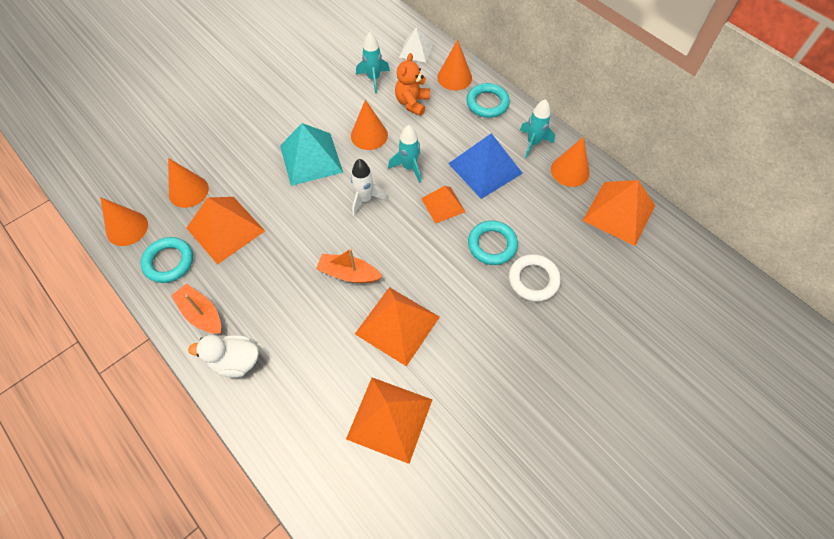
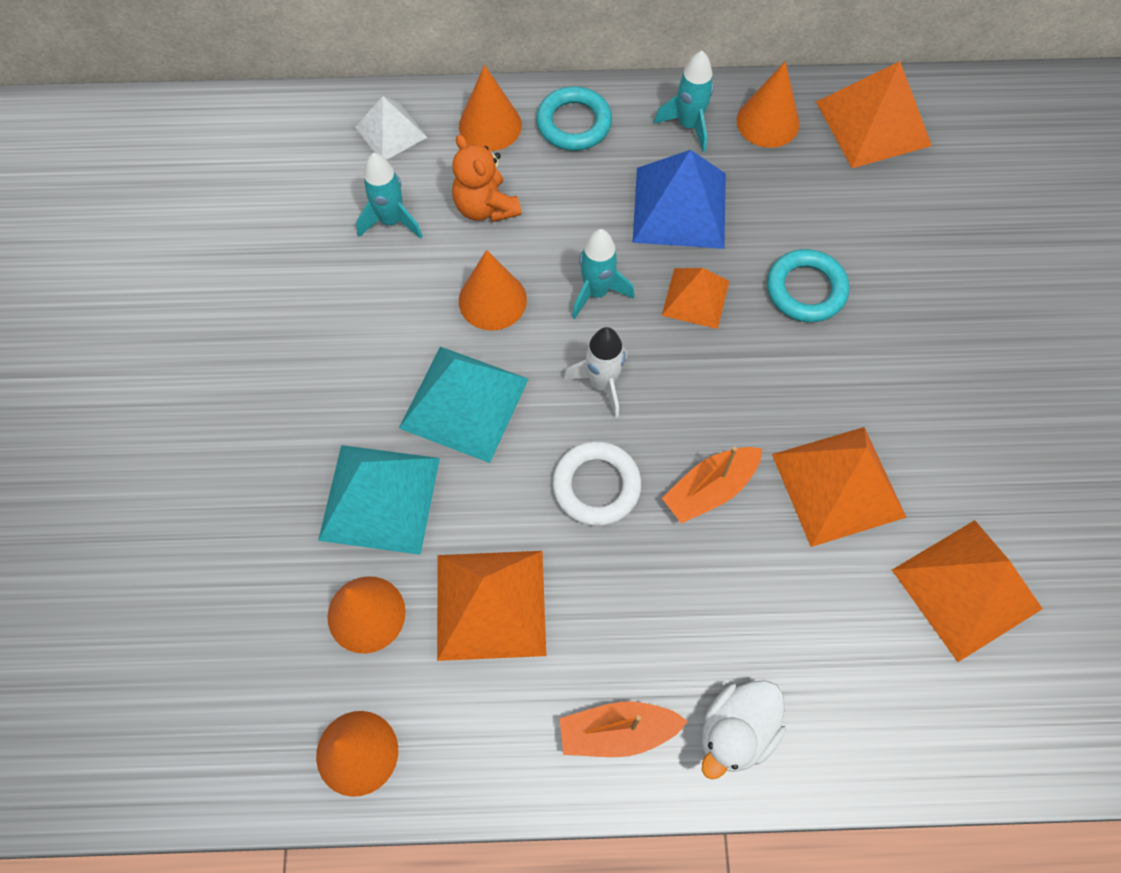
camera: 50 degrees left, 5 degrees up
(169, 262) = (481, 725): turquoise ring -> none
(242, 161) = (379, 498): none -> turquoise pyramid
(533, 280) = (893, 284): white ring -> white ring (596, 486)

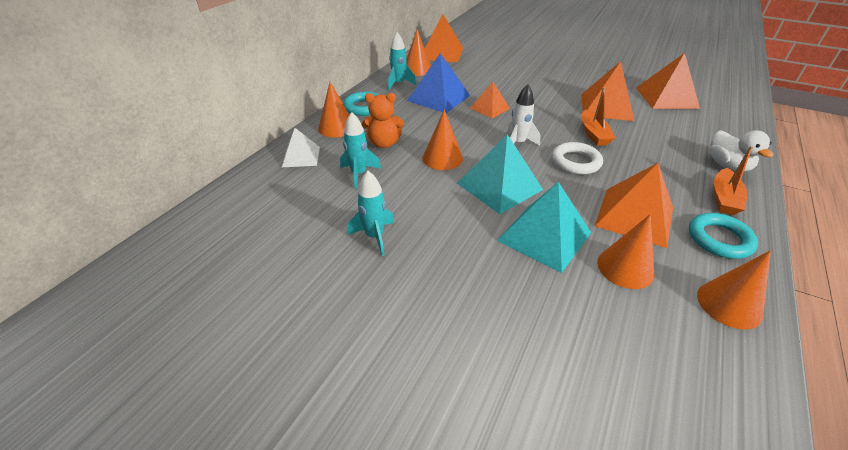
camera: 60 degrees left, 25 degrees down
(596, 292) = (465, 129): turquoise rocket -> turquoise rocket (374, 236)
(806, 289) = (506, 86): turquoise ring -> turquoise ring (719, 239)

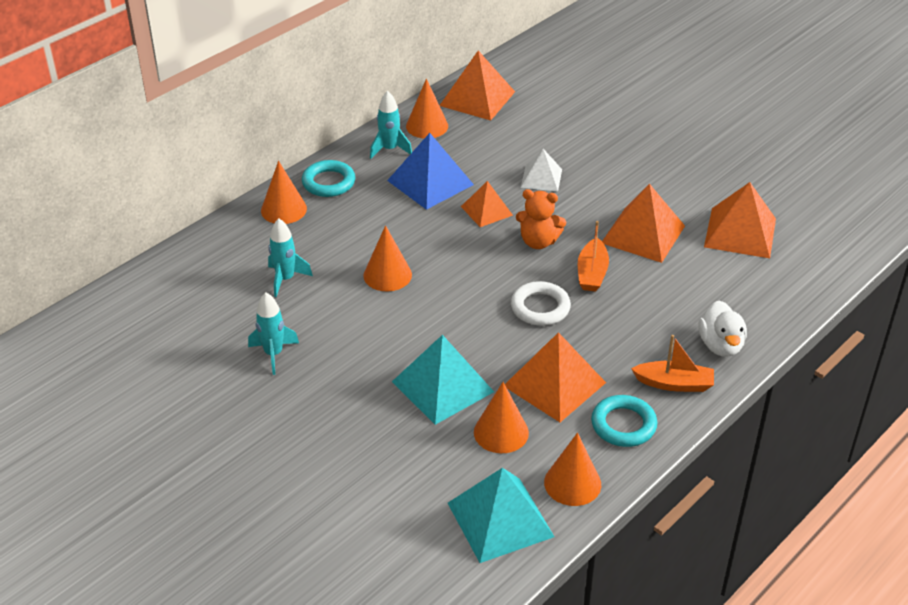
camera: 15 degrees right, 0 degrees up
(301, 156) = (230, 245): white pyramid -> white pyramid (541, 178)
(384, 143) = (329, 242): orange teddy bear -> orange teddy bear (538, 242)
(499, 186) = (431, 322): turquoise pyramid -> turquoise pyramid (500, 519)
(518, 143) = (488, 270): white rocket -> none
(724, 198) = (674, 383): orange boat -> orange boat turned 120 degrees counterclockwise

